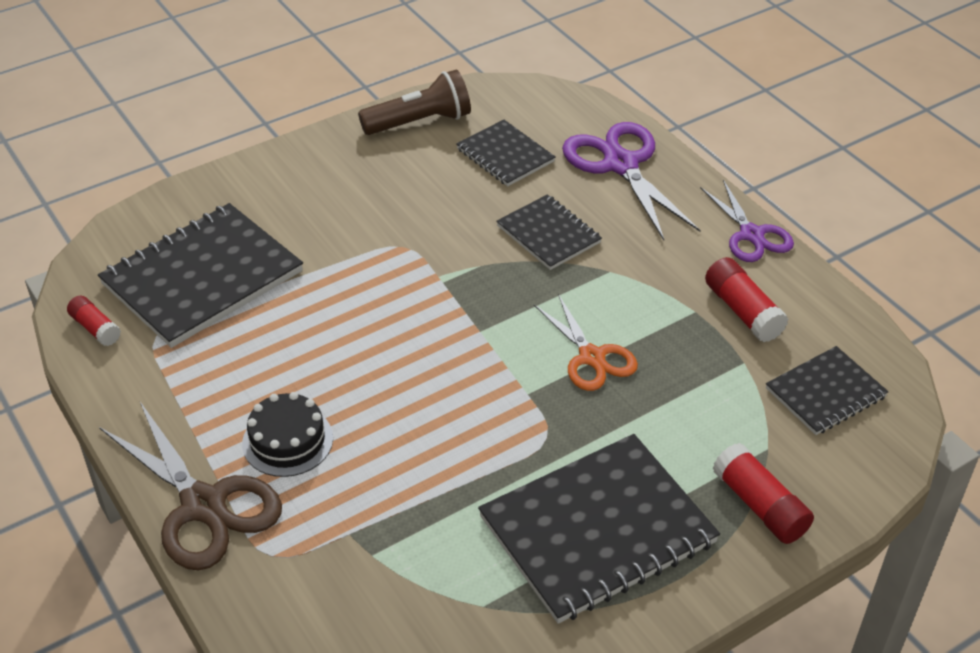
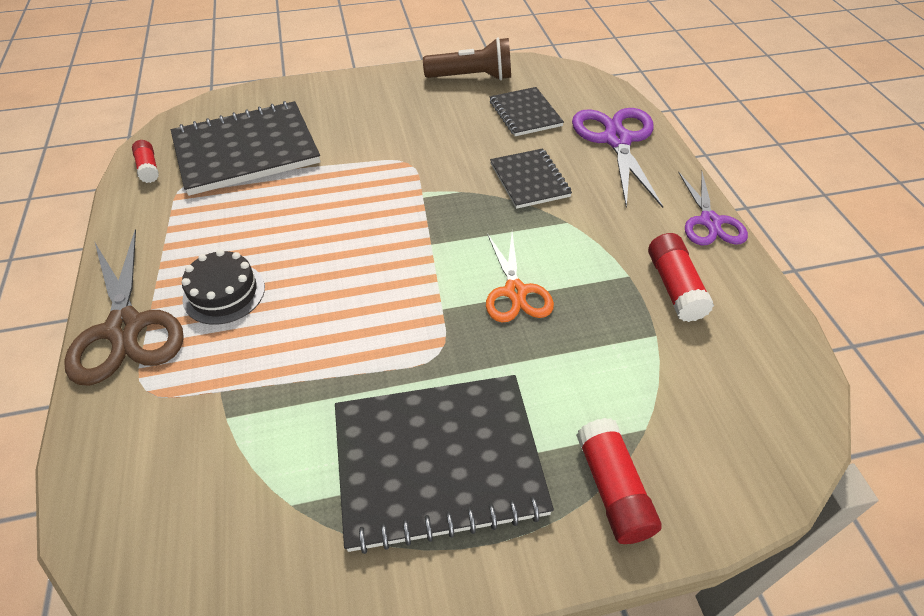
camera: 20 degrees right, 5 degrees up
(825, 393) = (728, 388): black notebook -> none

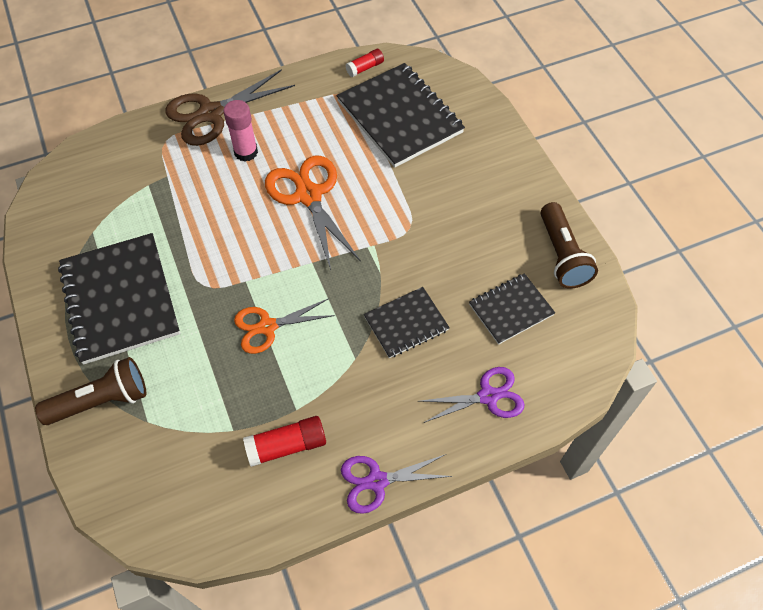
camera: 80 degrees right, 10 degrees up
(224, 293) = (246, 152): black cake -> pink glue stick
(328, 237) = (308, 195): none -> orange scissors
(612, 489) = (101, 401): red glue stick -> brown flashlight
(616, 140) = (488, 396): purple scissors -> purple scissors, size x0.65

